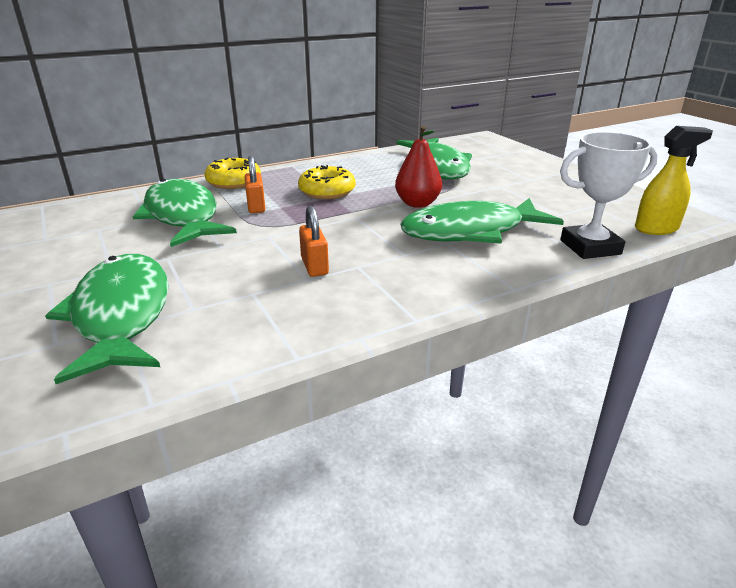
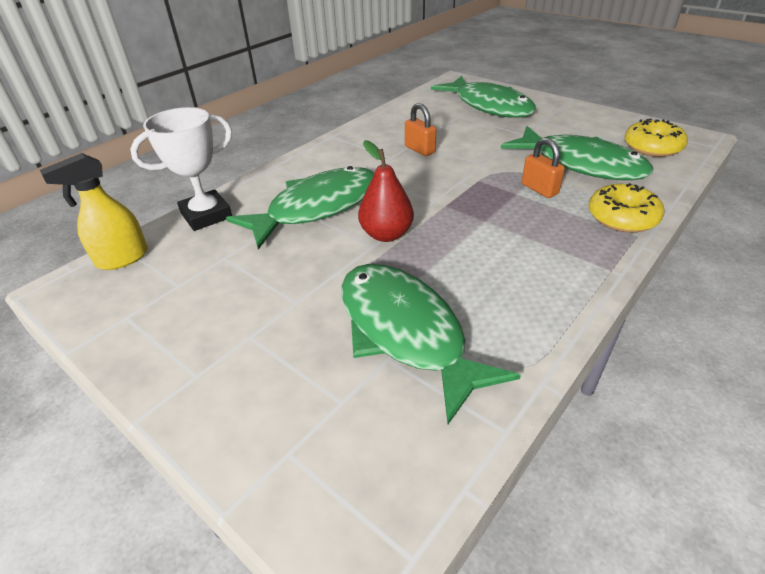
camera: 160 degrees right, 10 degrees up
(327, 191) = (500, 229): yellow donut -> yellow donut (652, 147)

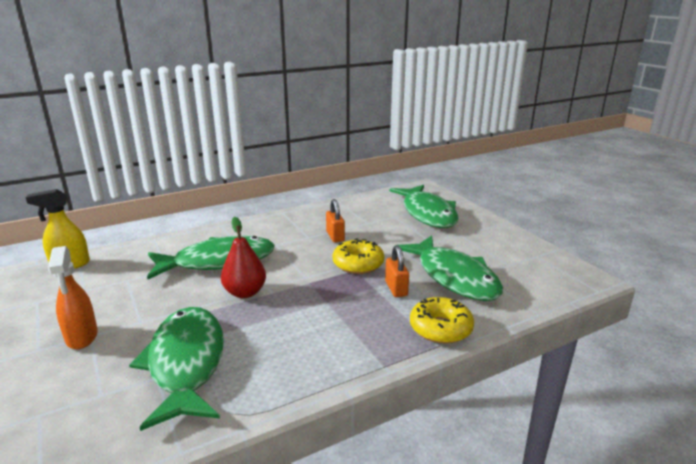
camera: 20 degrees right, 15 degrees down
(206, 215) = (144, 249): white trophy -> none
(240, 342) = (82, 337): none -> orange spray bottle
(652, 147) = (535, 278): yellow donut -> yellow donut (358, 264)

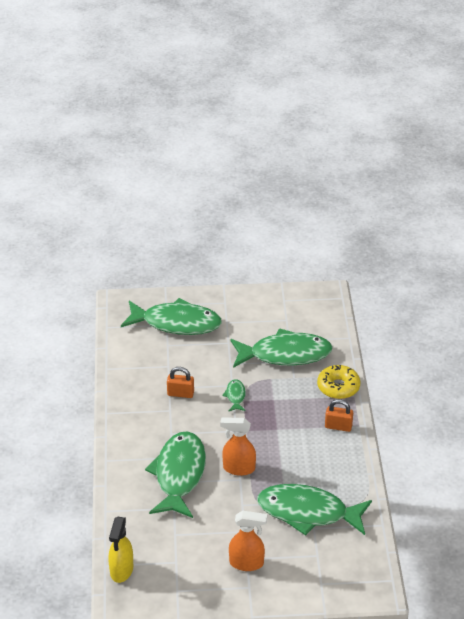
camera: 65 degrees left, 15 degrees up
(245, 292) = (238, 468): red pear -> orange spray bottle
(358, 264) = (235, 396): yellow donut -> green fish
(396, 288) = (282, 389): orange padlock -> orange padlock (338, 426)

